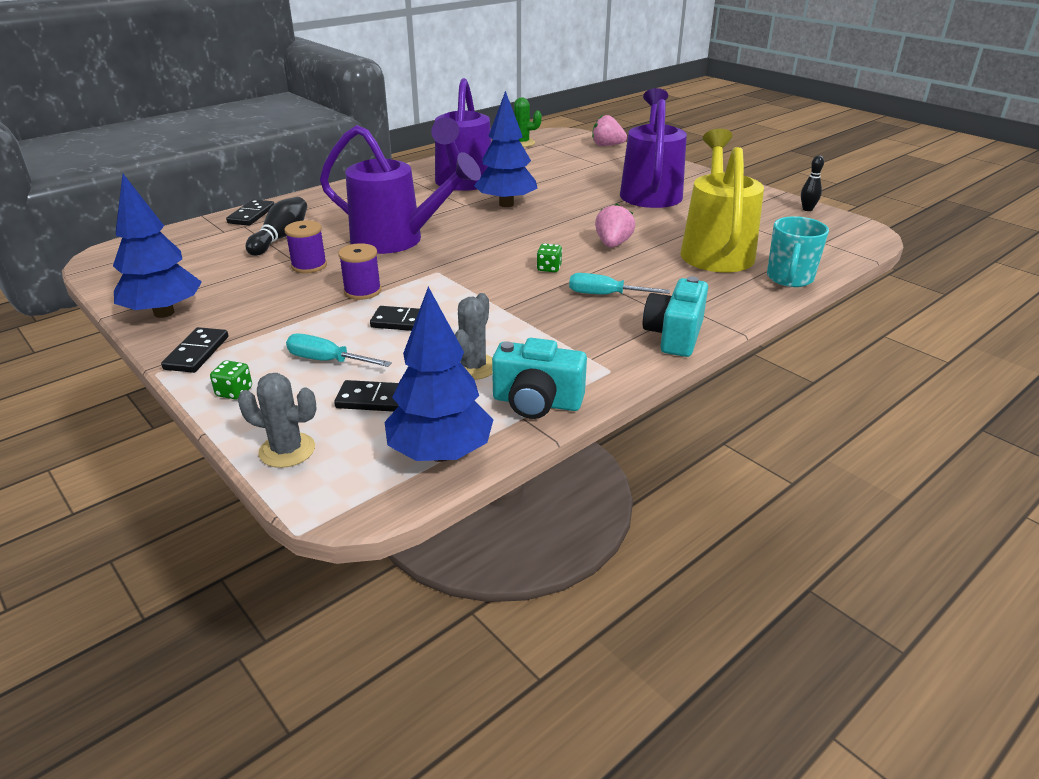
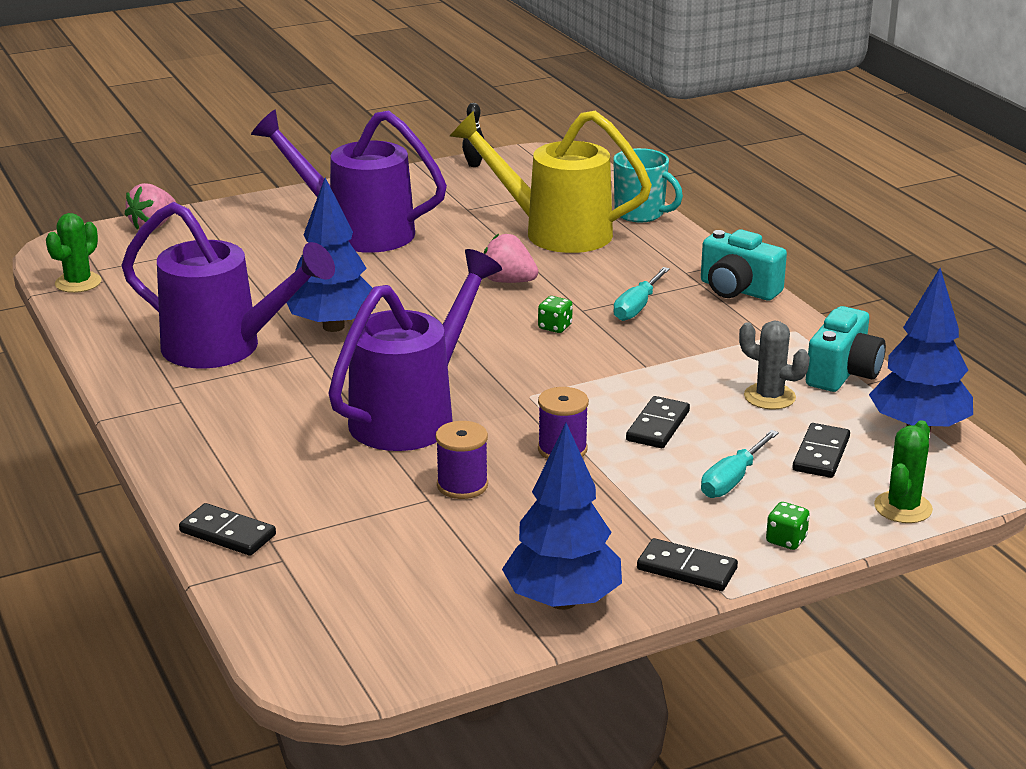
camera: 75 degrees left, 5 degrees down
(281, 238) = (345, 506): black bowling pin -> none
(287, 450) = (903, 508): grey cactus -> green cactus

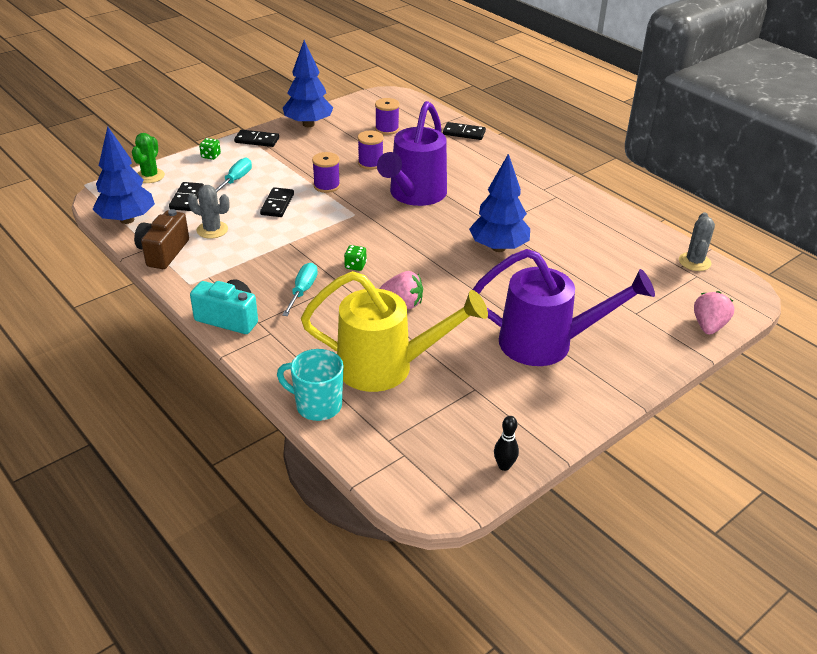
camera: 165 degrees right, 10 degrees up
(78, 283) = (694, 262): green cactus -> grey cactus
(224, 348) = (552, 224): purple watering can -> none
(389, 565) = (387, 129): none -> purple spool
(843, 373) = (163, 252): turquoise camera -> brown camera

